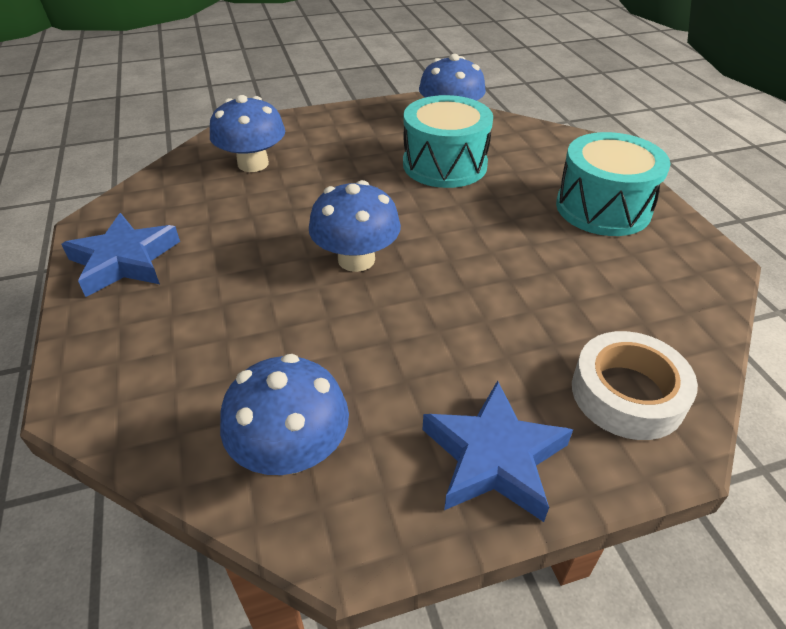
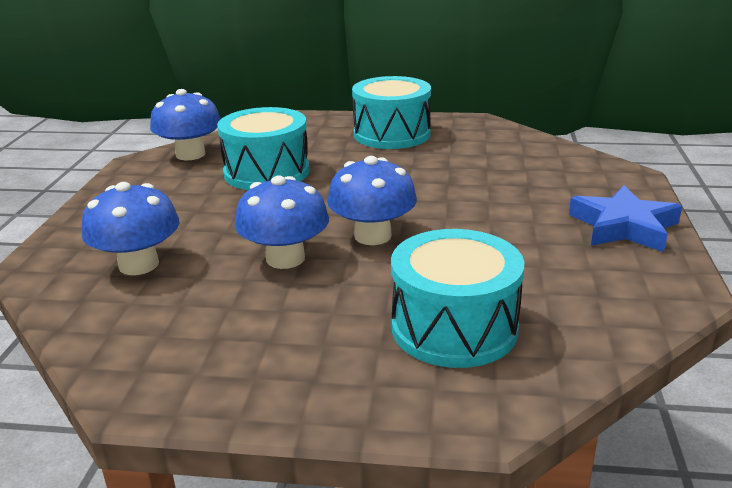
camera: 65 degrees left, 15 degrees down
(124, 261) = (252, 373): blue star -> none
(210, 352) = (454, 328): none -> turquoise drum
(292, 451) = (594, 301): blue mushroom -> blue mushroom (285, 258)
(627, 393) = (584, 175): white tape -> none

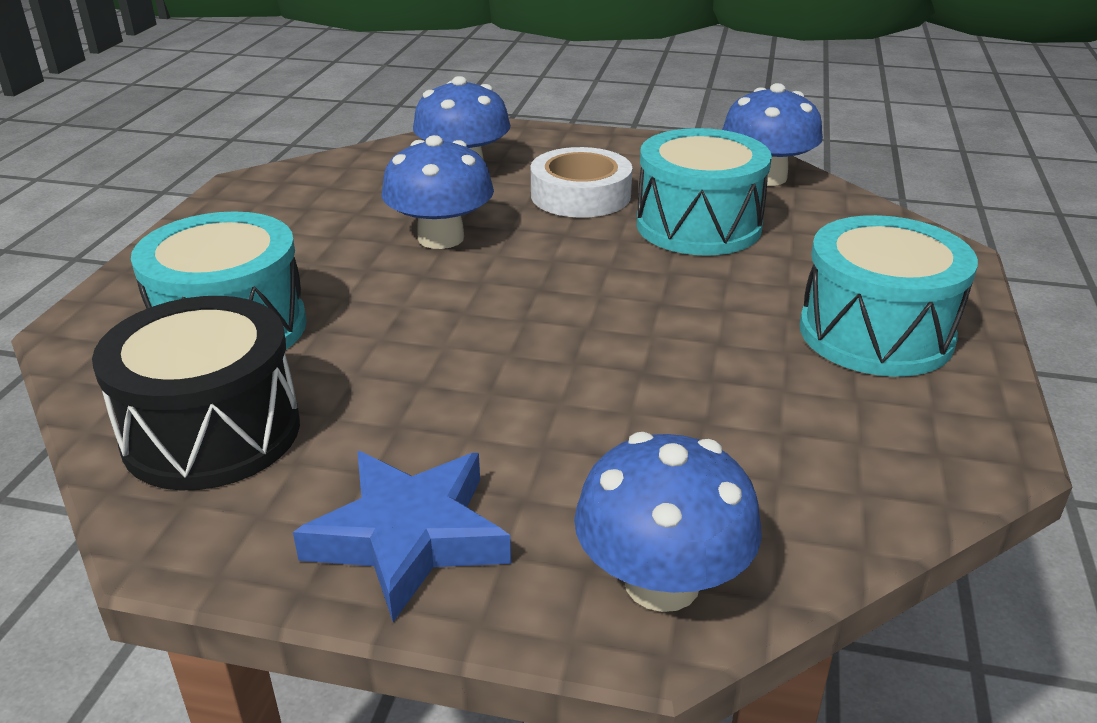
camera: 95 degrees right, 5 degrees up
(210, 211) = (580, 195): none -> white tape
(372, 236) = (474, 293): blue mushroom -> blue mushroom (661, 582)
(584, 303) = (212, 432): none -> black drum

